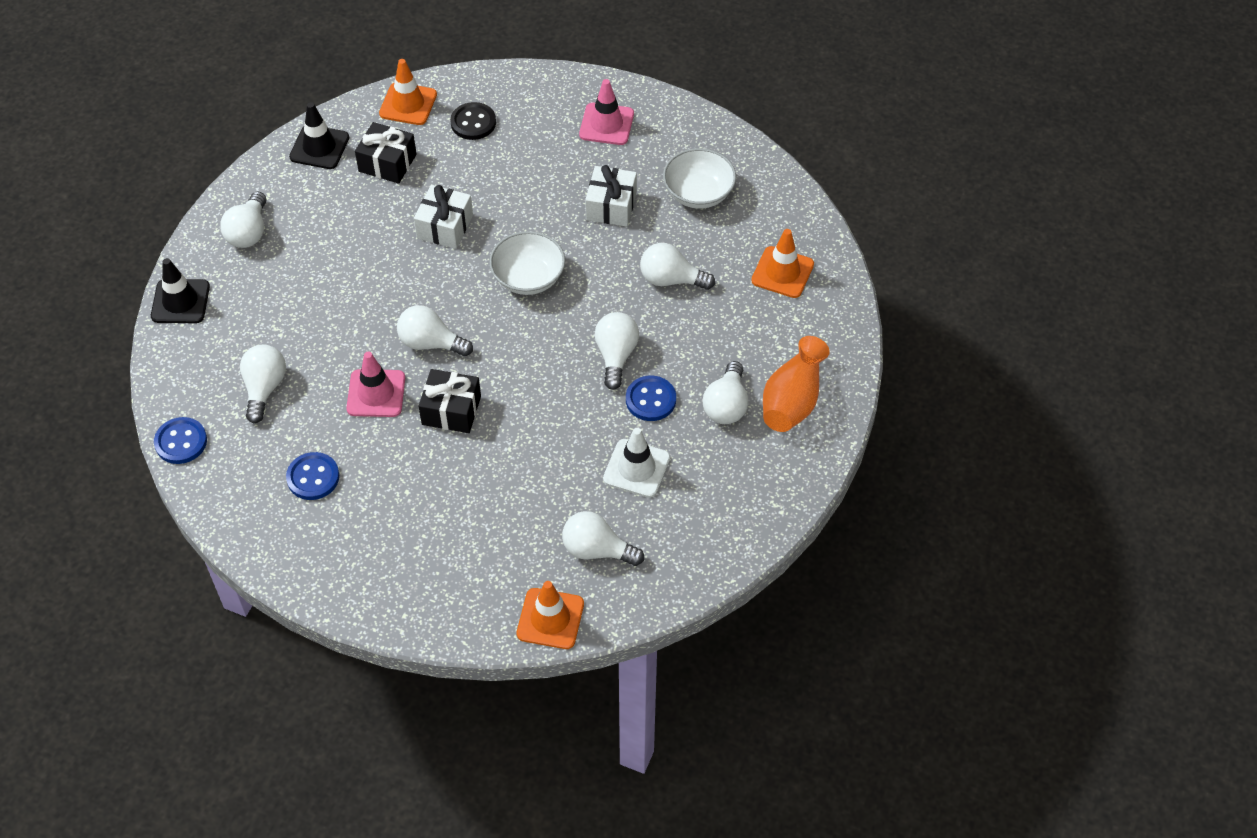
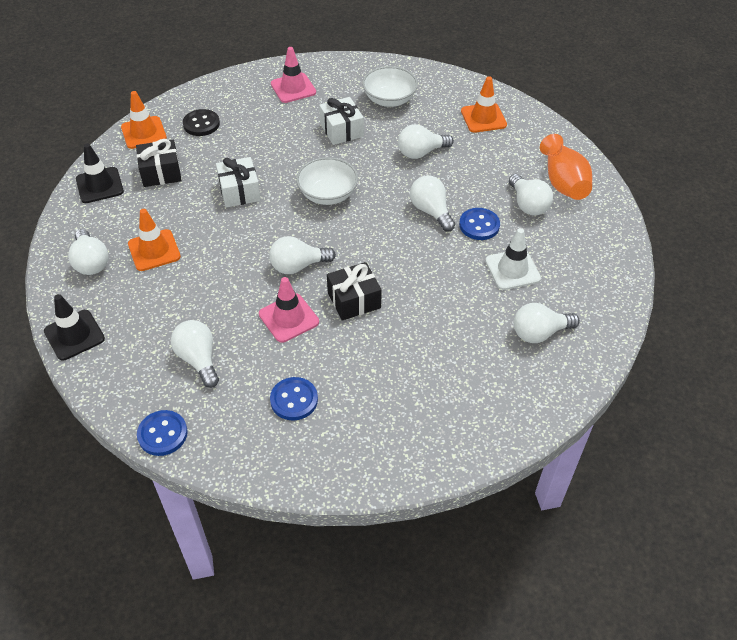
camera: 35 degrees left, 5 degrees down
(550, 619) = (555, 395): orange traffic cone -> orange traffic cone (154, 250)

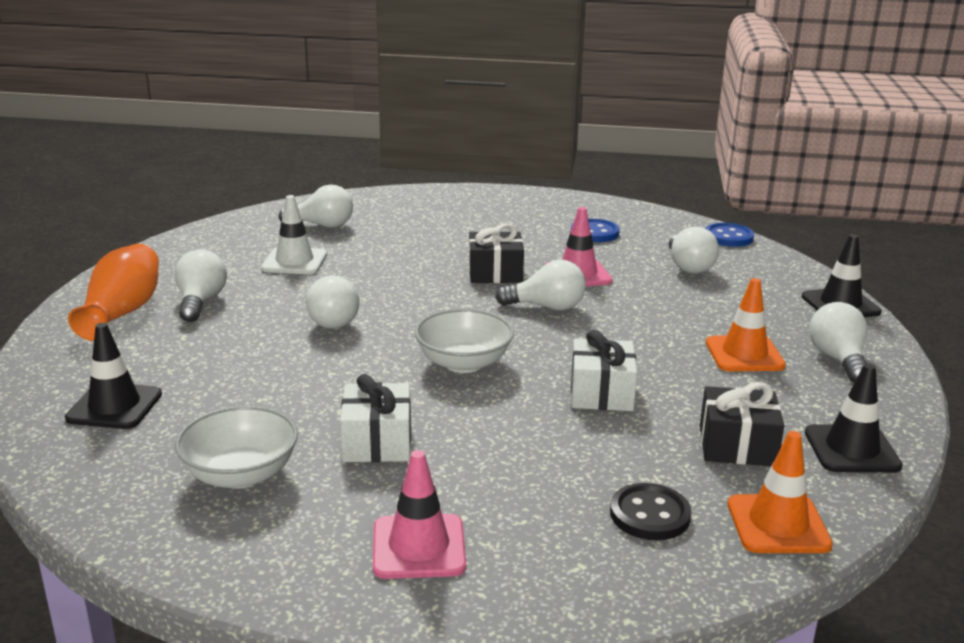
camera: 160 degrees left, 25 degrees down
(421, 152) = (274, 382): white light bulb -> none
(479, 225) = (287, 298): blue button -> none
(483, 118) = (114, 406): orange traffic cone -> black traffic cone

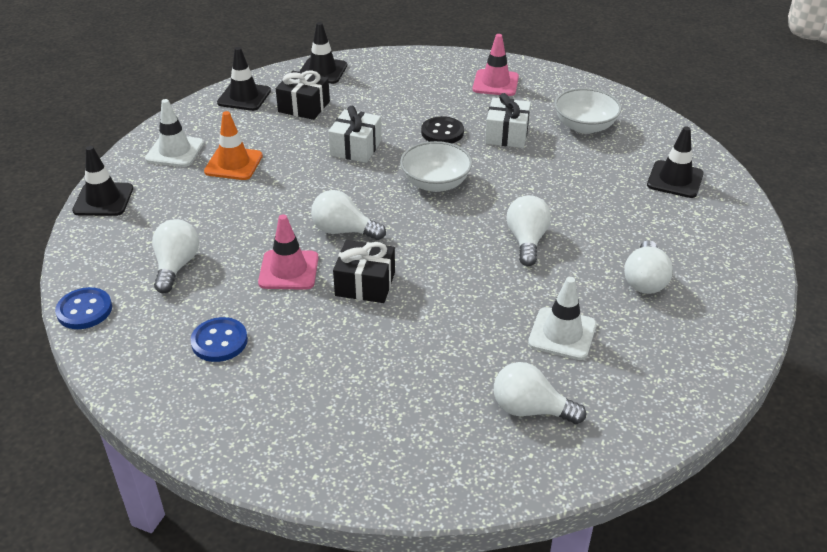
camera: 165 degrees left, 15 degrees up
(122, 312) = (711, 276): orange vase -> none
(650, 515) = (379, 82): black button -> black button (442, 132)
(778, 525) = (322, 71): orange traffic cone -> black traffic cone
(838, 359) = (175, 151): white light bulb -> white traffic cone

